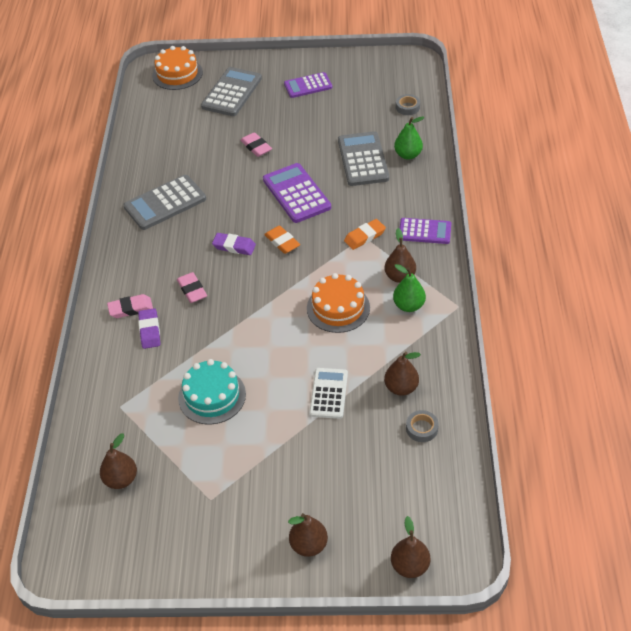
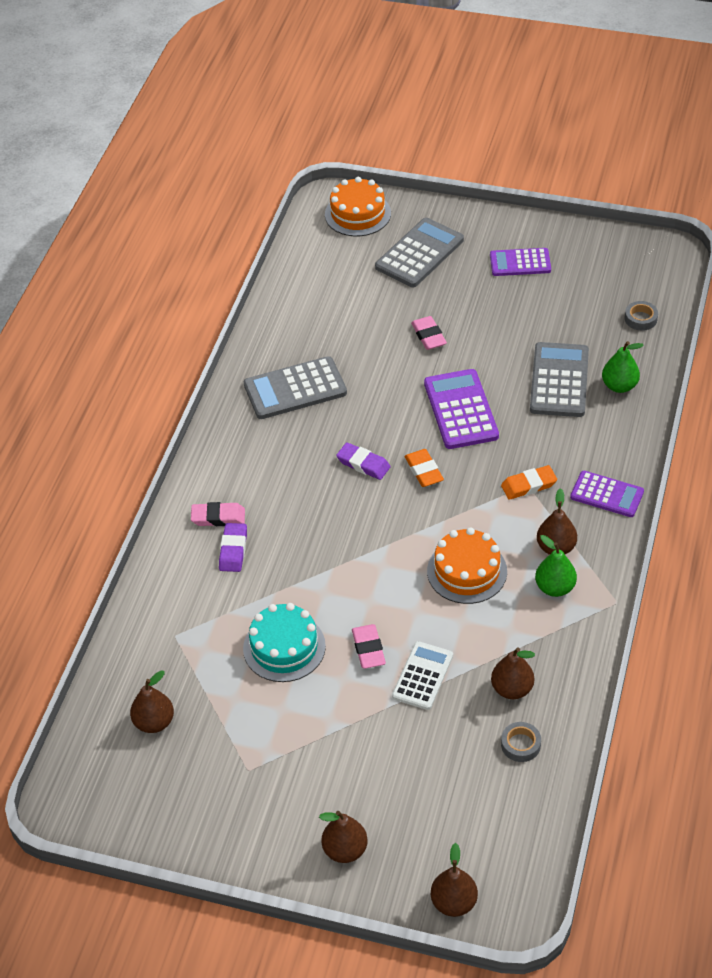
camera: 15 degrees right, 0 degrees up
(192, 290) = (297, 509): pink eraser -> pink eraser (368, 649)

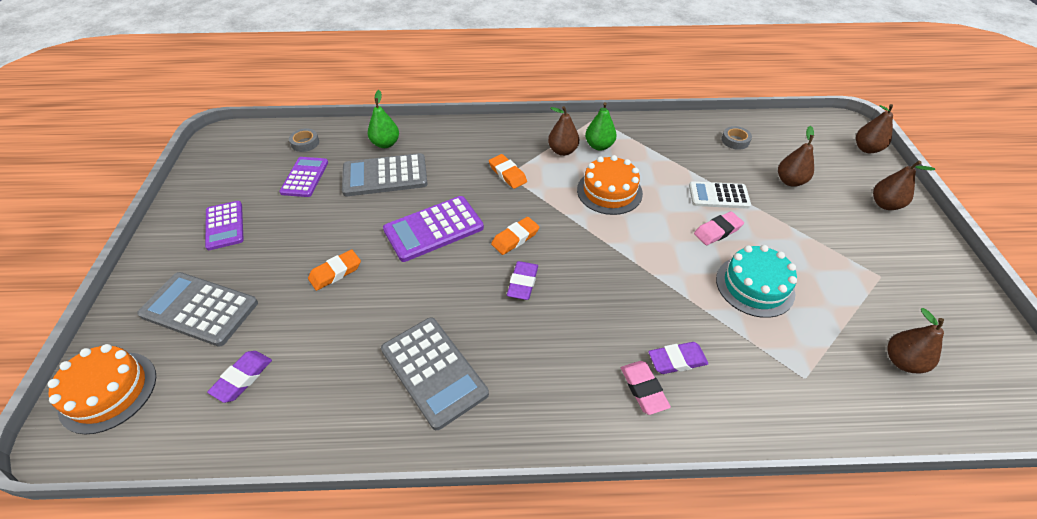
camera: 110 degrees left, 0 degrees up
(338, 281) = (242, 378): none -> purple eraser
(428, 336) = (335, 272): pink eraser -> orange eraser
(512, 689) = (696, 151): brown pear -> brown pear (790, 181)
(607, 494) = (501, 135): purple calculator -> purple calculator (305, 177)

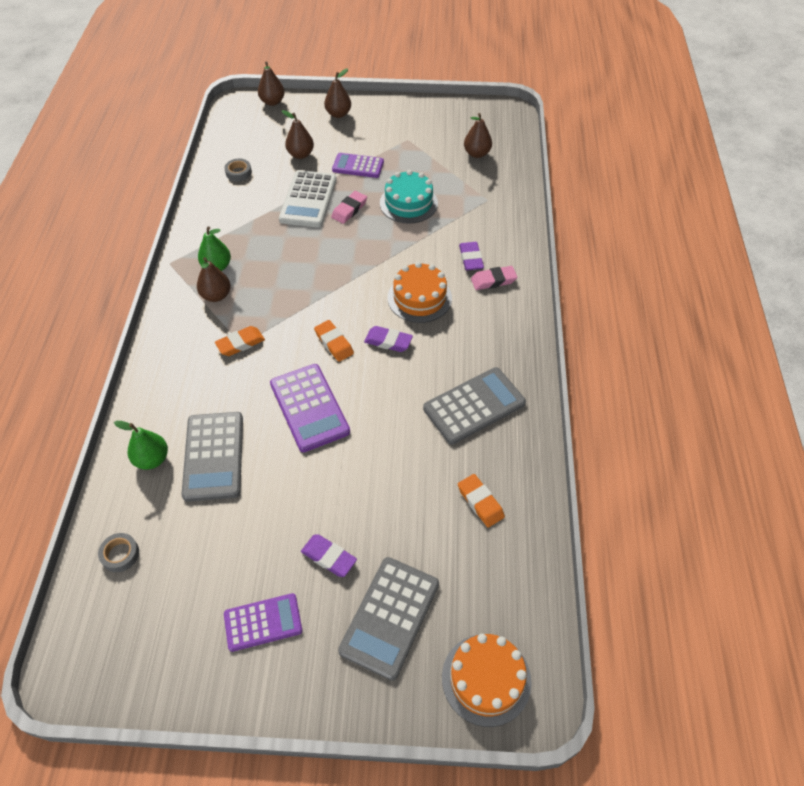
camera: 85 degrees left, 5 degrees up
(242, 378) = (475, 554): purple eraser -> purple eraser (329, 557)
(305, 177) = (193, 544): purple calculator -> purple calculator (358, 166)
(335, 272) = (356, 491): orange eraser -> orange eraser (480, 502)
(609, 191) = (286, 269): orange cake -> orange cake (419, 298)
(717, 231) = (349, 210): pink eraser -> pink eraser turned 60 degrees clockwise
(718, 196) = (308, 199): white calculator -> white calculator, size x1.51

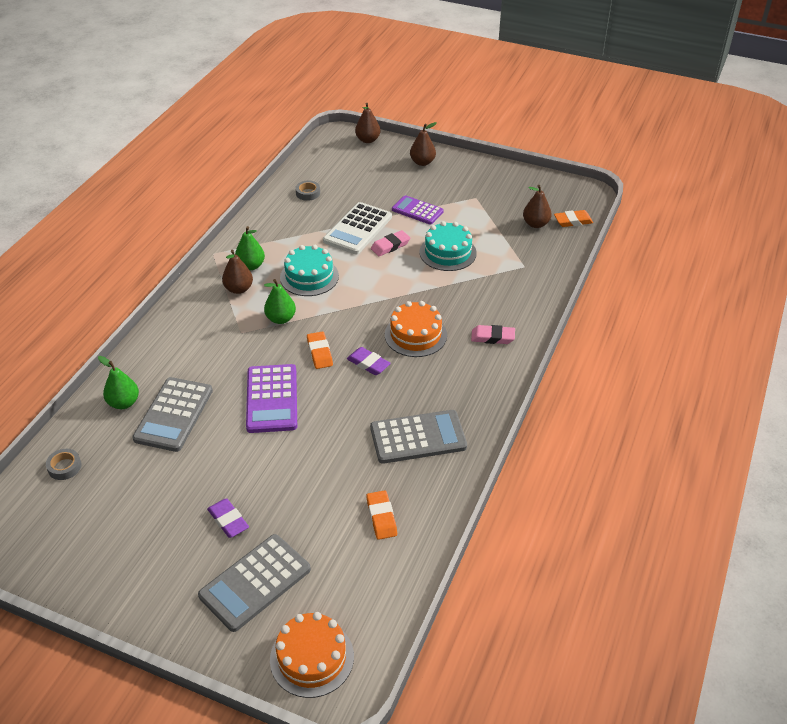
camera: 20 degrees right, 10 degrees down
(240, 343) = (240, 332): orange eraser -> orange eraser (573, 221)
(263, 622) = (150, 553): purple calculator -> none
(276, 317) = (281, 319): none -> green pear
(283, 263) = (309, 277): none -> turquoise cake
(300, 154) = (370, 190): brown pear -> none
(470, 258) = (481, 313): purple eraser -> none

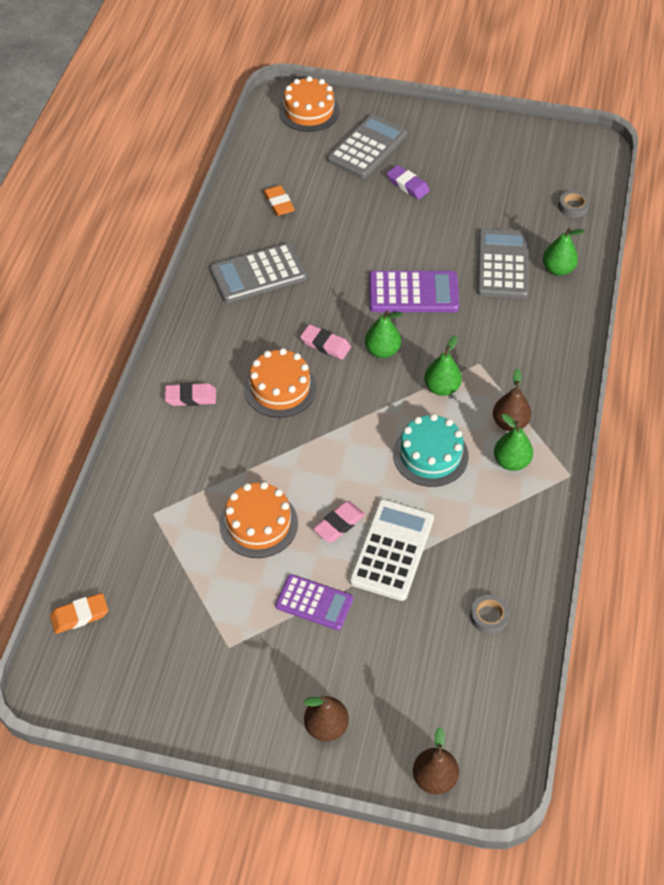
camera: 170 degrees right, 10 degrees up
(272, 399) = (413, 292): purple calculator -> purple calculator turned 105 degrees clockwise
(320, 353) = (382, 350): orange eraser -> green pear
(368, 364) = (325, 344): purple eraser -> pink eraser
(448, 252) = (258, 523): turquoise cake -> orange cake
(536, 224) = (136, 600): brown pear -> none

